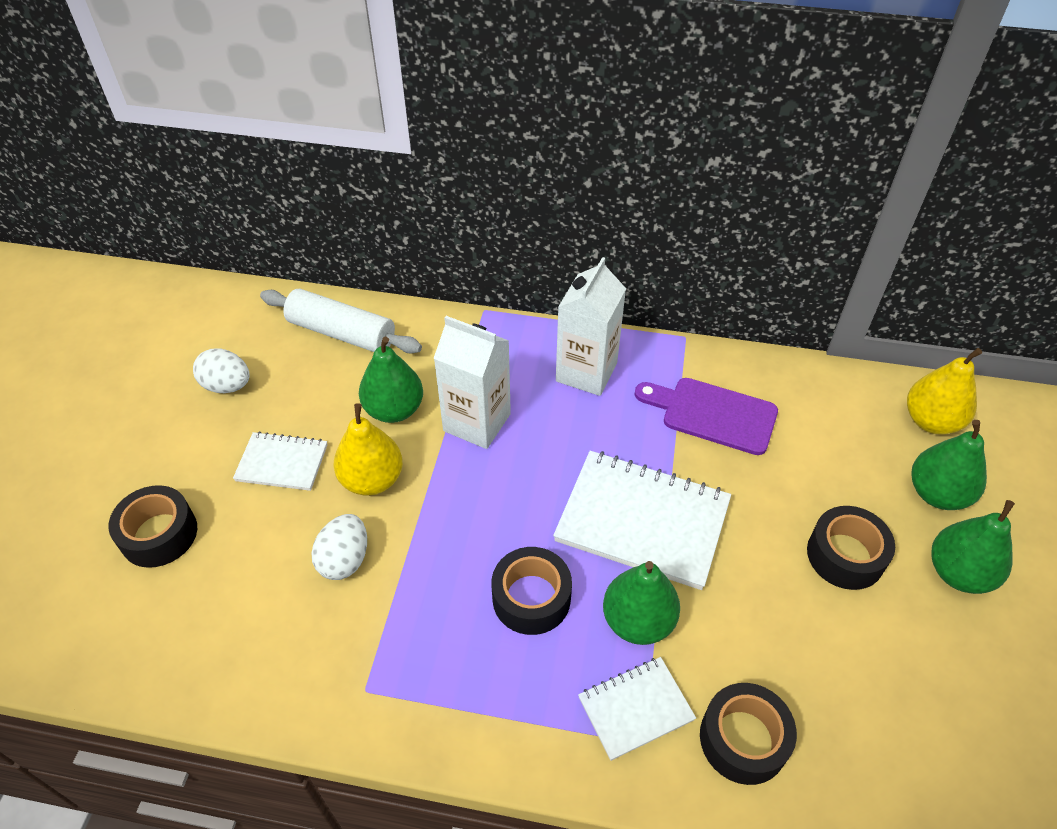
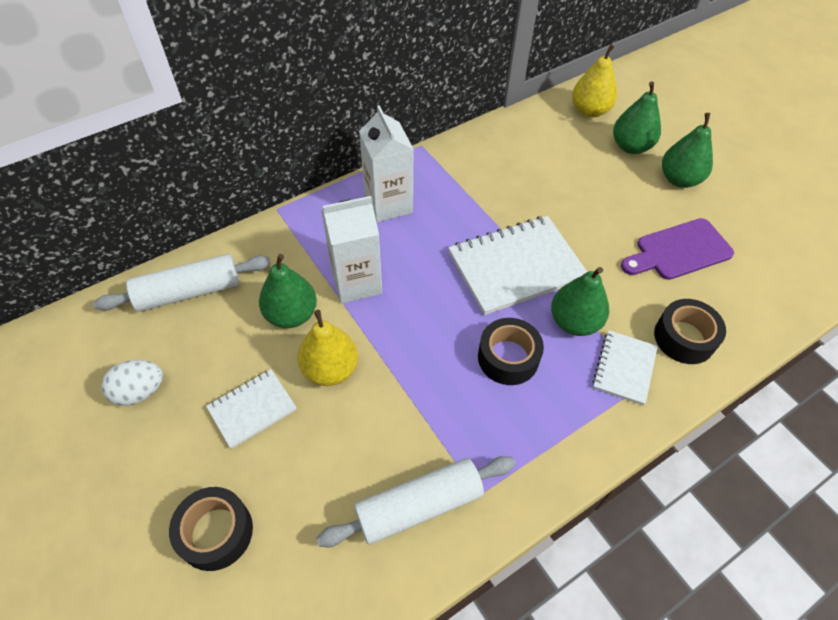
camera: 45 degrees left, 5 degrees up
(308, 652) = (419, 506): none -> white rolling pin
(344, 560) = (373, 432): white egg -> none
(712, 414) = (485, 180): purple cutting board -> purple cutting board (679, 251)
(845, 555) = (627, 208): black tape -> none

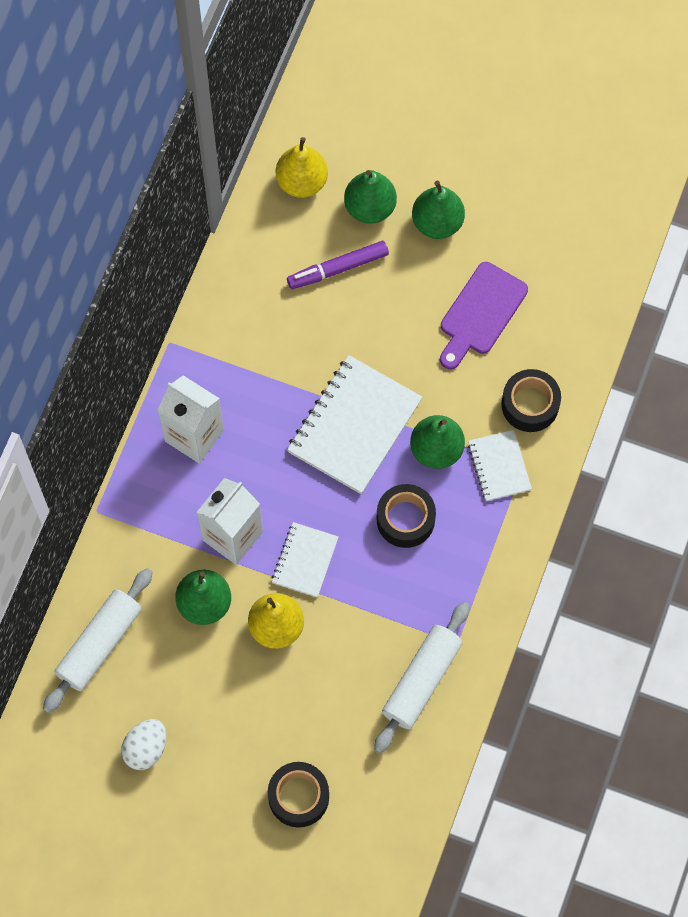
camera: 35 degrees left, 15 degrees up
(252, 409) = (245, 699): white notebook -> white notebook (305, 560)
(579, 167) = (338, 268): none -> purple marker

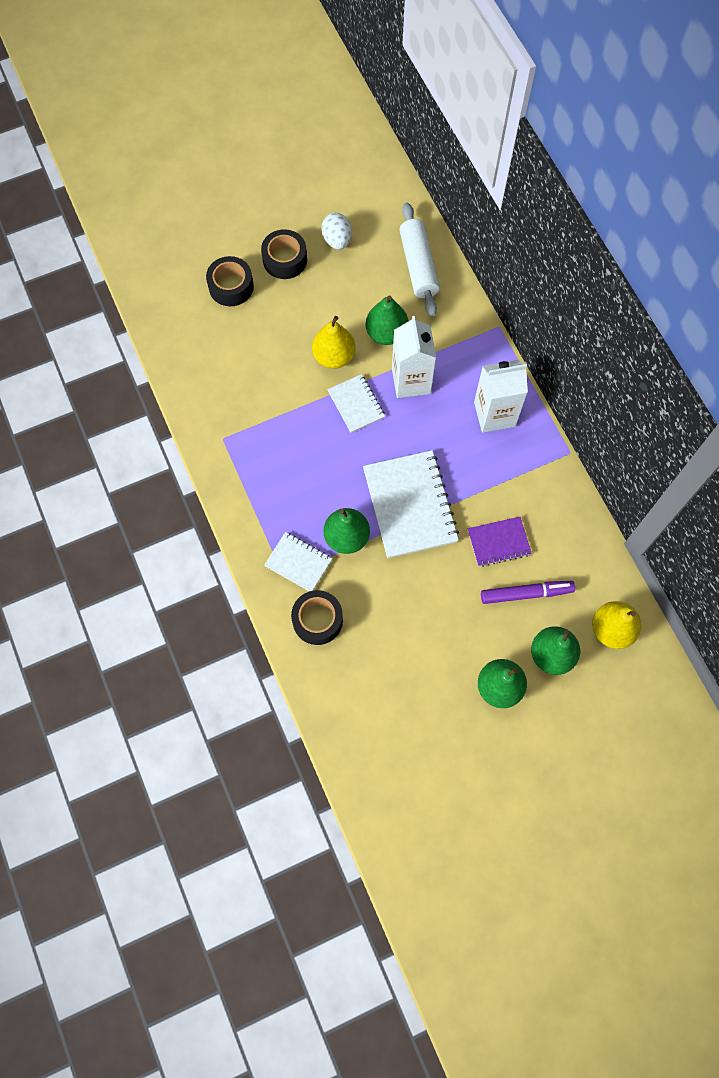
camera: 135 degrees right, 0 degrees up
(314, 327) = (498, 542): none -> purple notebook
(338, 268) = (526, 594): purple marker -> purple marker turned 60 degrees clockwise
(405, 519) = (322, 479): black tape -> black tape (285, 260)
(422, 680) = (222, 401): white rolling pin -> none
(480, 313) = (408, 651): purple cutting board -> none

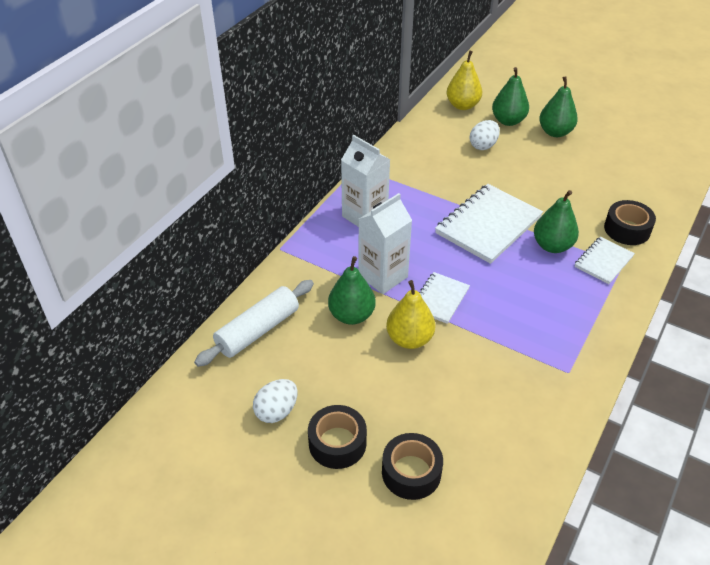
camera: 125 degrees left, 25 degrees down
(298, 563) = (603, 261): white notebook -> white notebook turned 45 degrees clockwise
(498, 542) = (463, 171): purple notebook -> none
(526, 594) = (483, 145): purple marker -> white egg

